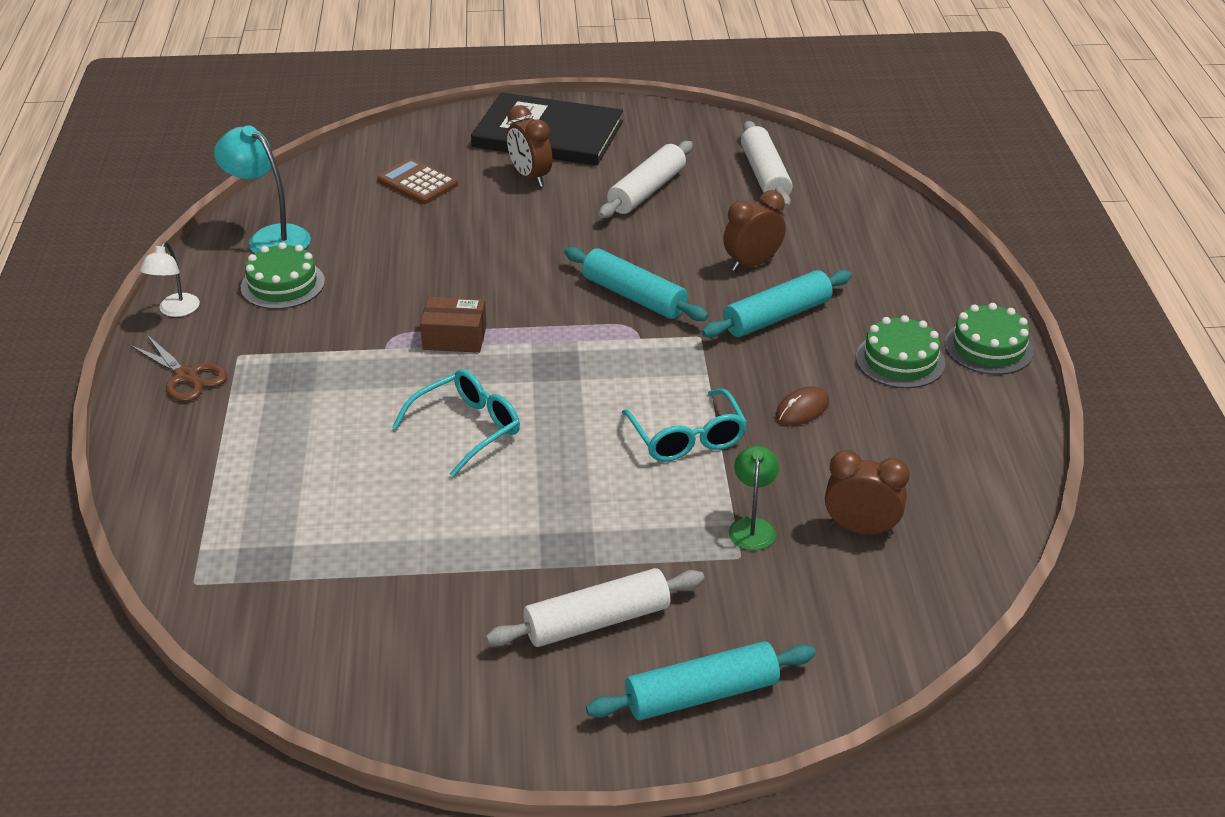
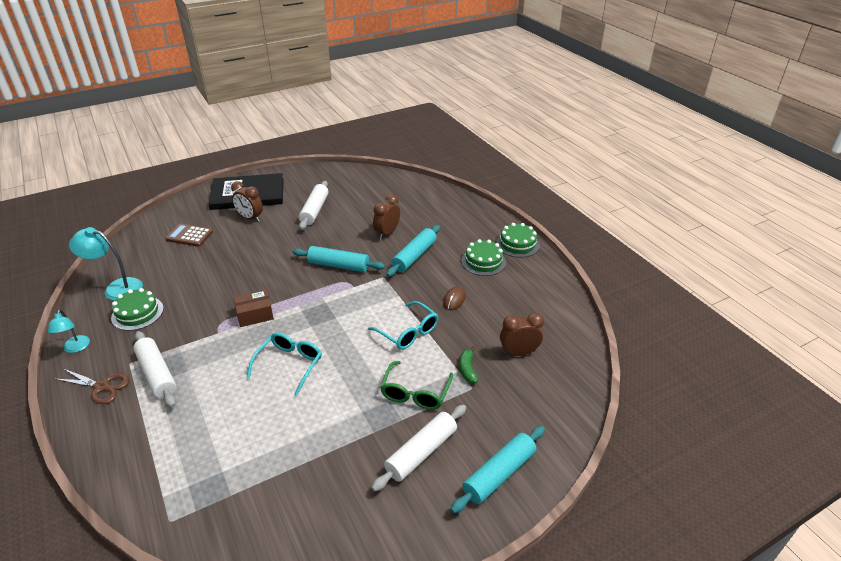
camera: 25 degrees left, 0 degrees up
(175, 311) = (75, 348): white lamp -> turquoise lamp
(641, 534) = (415, 393): none -> green glasses
(752, 526) = (467, 369): green lamp -> green banana
(765, 176) = (368, 189): white rolling pin -> white rolling pin (157, 374)

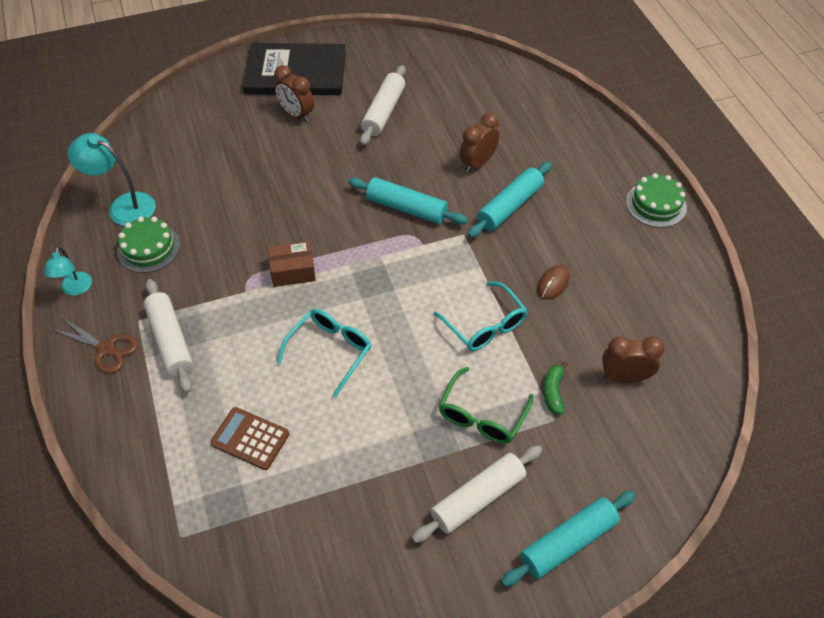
camera: 10 degrees right, 15 degrees up
(189, 236) = (216, 134): brown calculator -> brown calculator (250, 439)
(483, 261) = (603, 227): green cake -> none

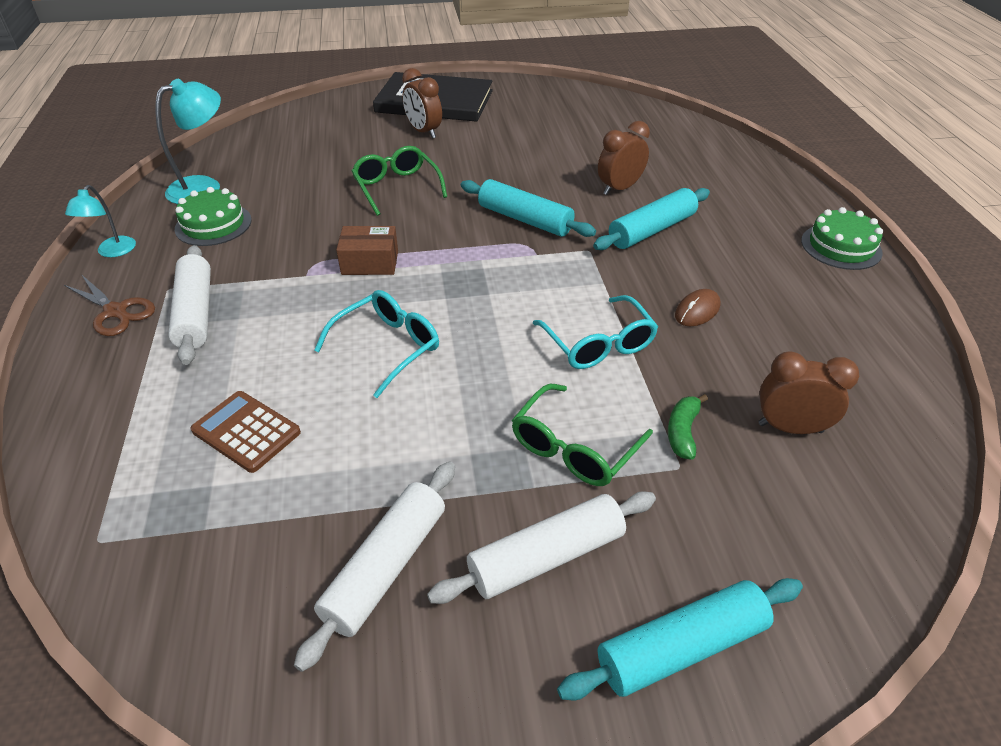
camera: 10 degrees right, 10 degrees down
(123, 206) = (204, 187): turquoise lamp -> turquoise lamp turned 105 degrees clockwise
(291, 185) = (397, 187): none -> green glasses
(383, 112) = (520, 138): white rolling pin -> white rolling pin (385, 567)

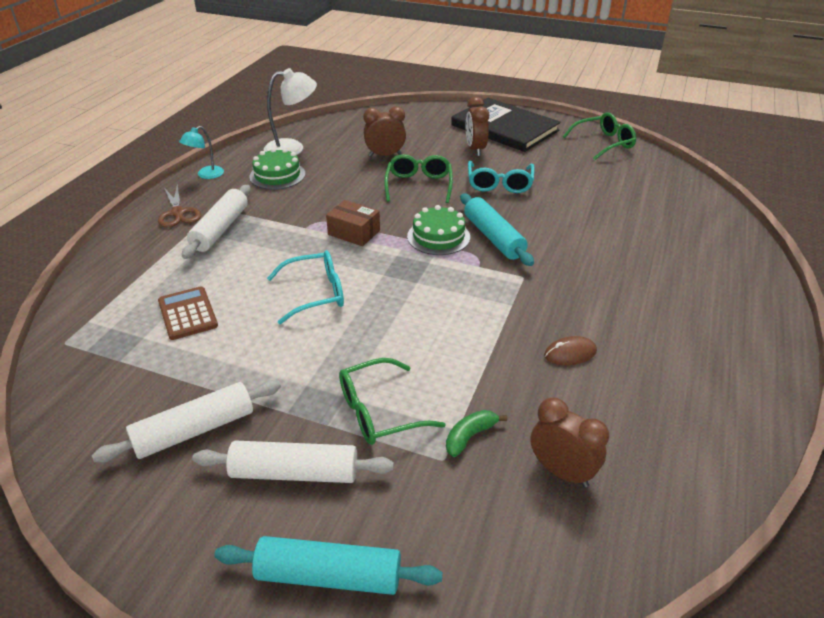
camera: 30 degrees right, 5 degrees down
(204, 187) = (292, 148): turquoise lamp -> white lamp
(546, 93) = (604, 143): none -> green glasses
(598, 344) = (465, 348): turquoise glasses -> turquoise glasses (499, 184)
(619, 188) = (595, 237): brown clock -> brown clock (385, 155)
(651, 230) = (592, 278): turquoise rolling pin -> none
(841, 246) = (762, 350): green cake -> green cake (438, 237)

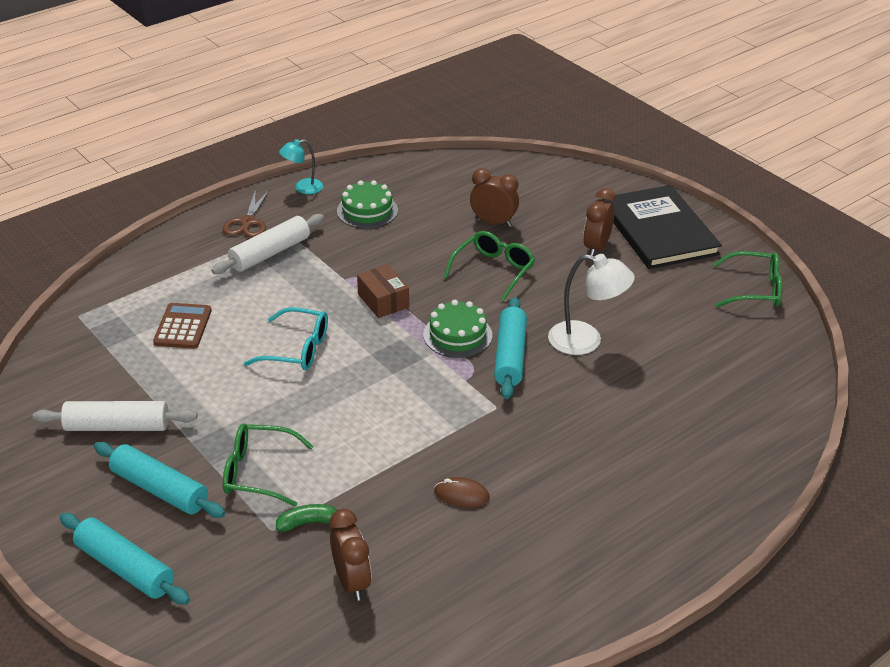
camera: 30 degrees right, 0 degrees up
(292, 148) = (408, 183): white lamp -> white lamp (586, 341)
(295, 472) = (160, 489): white rolling pin -> turquoise rolling pin
(499, 184) = (578, 299): turquoise glasses -> none

